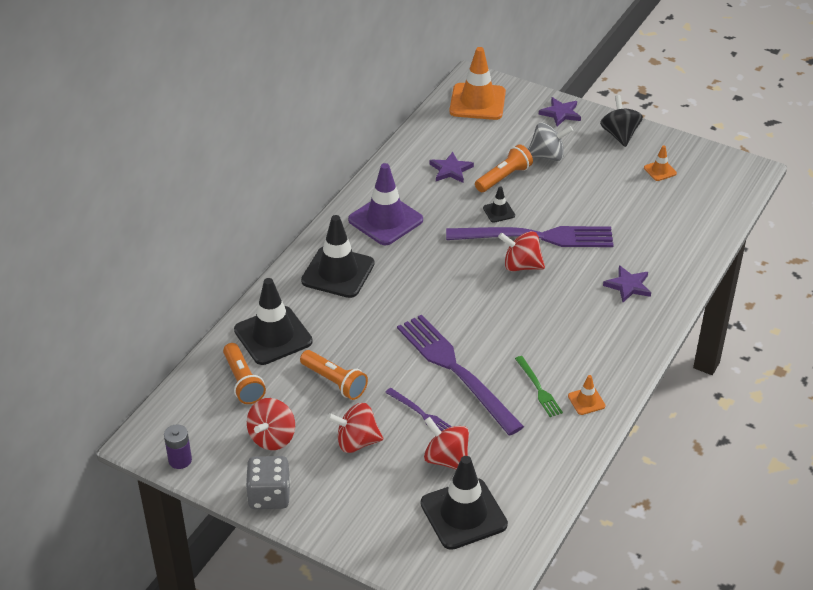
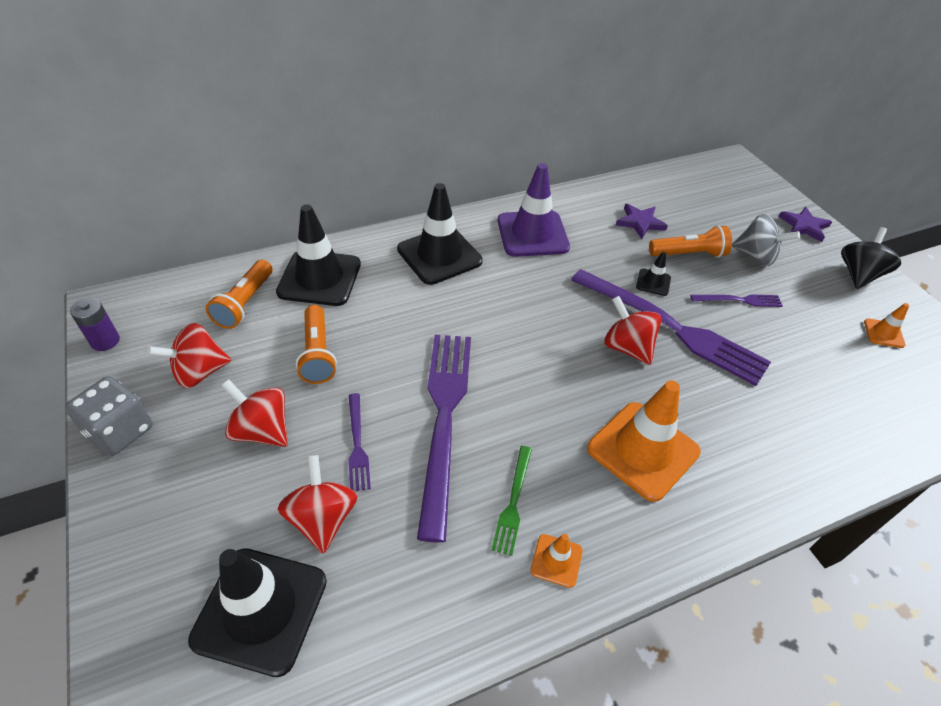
camera: 35 degrees right, 5 degrees up
(477, 102) = (722, 180): orange traffic cone -> orange traffic cone (643, 450)
(561, 195) = (739, 300): none -> purple fork
(628, 286) = (739, 442): purple star -> none

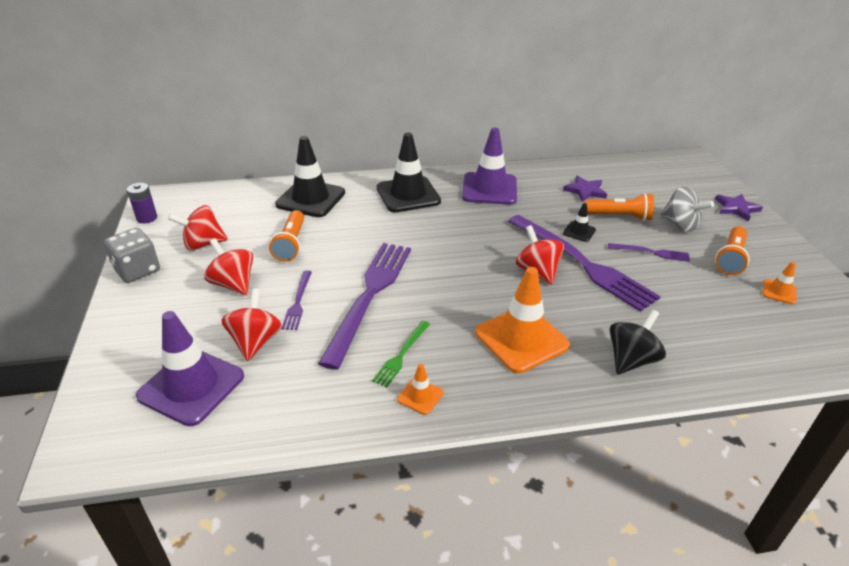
camera: 15 degrees right, 10 degrees down
(245, 303) = (250, 207): orange flashlight -> orange flashlight (730, 258)
(260, 610) = (191, 386): black traffic cone -> purple traffic cone
(858, 275) = (774, 248): black spinning top -> black spinning top (631, 360)

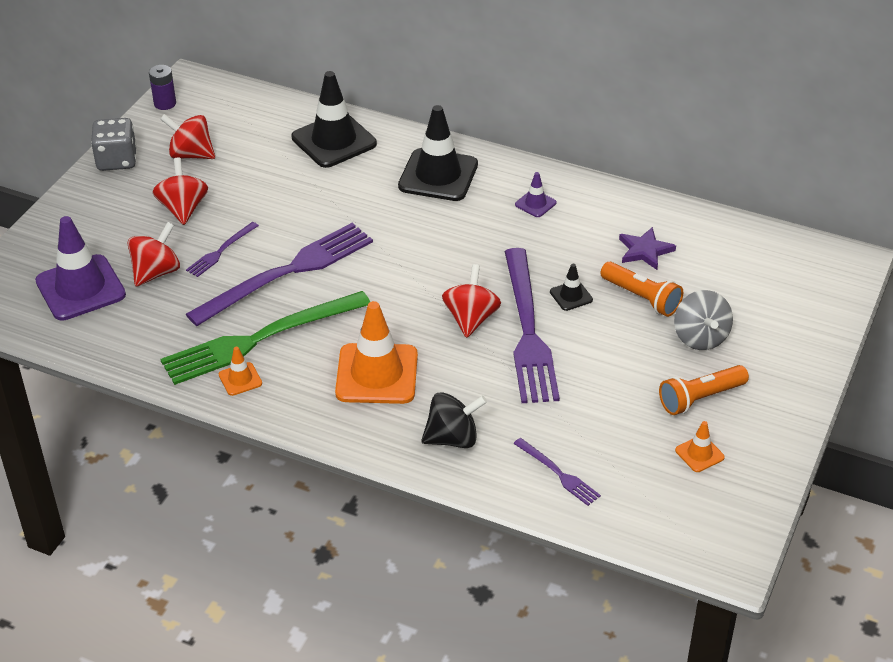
camera: 35 degrees right, 5 degrees up
(291, 244) = (267, 187): orange flashlight -> none
(401, 355) = (260, 339): green fork -> green fork, size x2.20
(489, 189) = (535, 204): purple traffic cone -> purple traffic cone, size x0.46
(651, 252) = (619, 353): purple fork -> purple fork (558, 473)
(736, 208) = (802, 349): purple star -> none

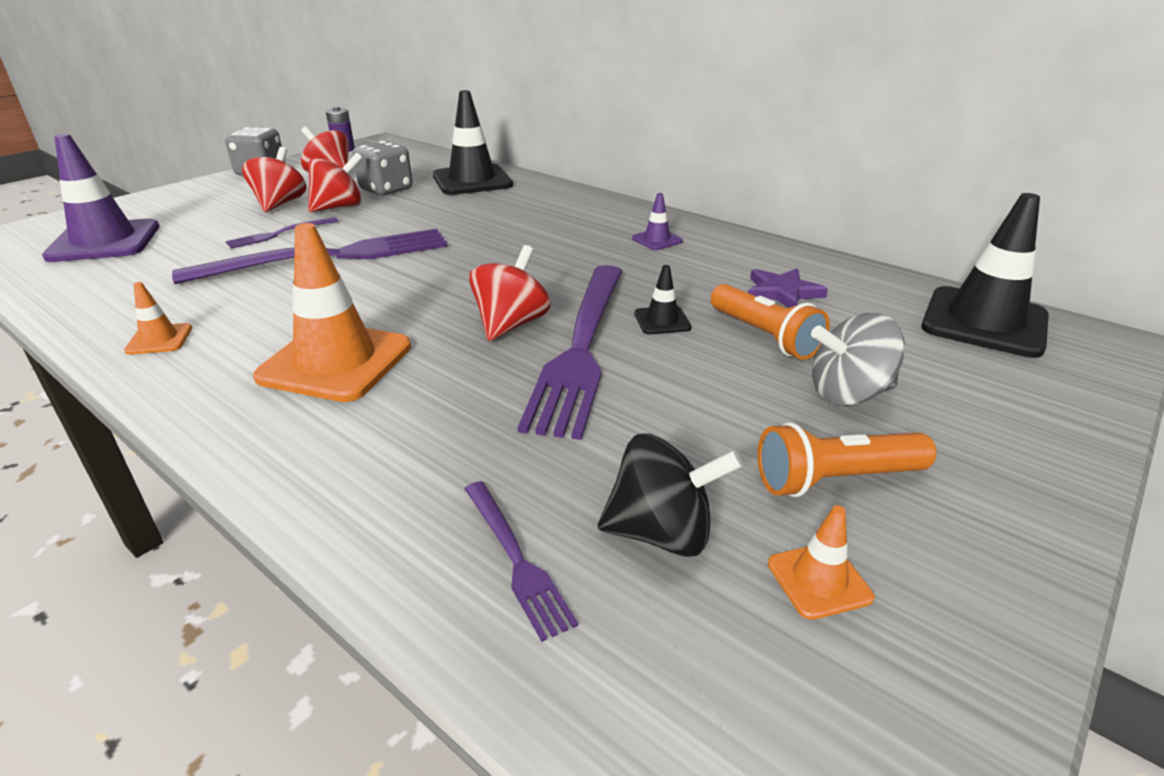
camera: 15 degrees right, 10 degrees down
(156, 272) = (194, 240): red spinning top -> red spinning top (339, 207)
(260, 339) = (232, 306): green fork -> none
(263, 169) = (386, 189): none -> grey dice
(438, 175) = (559, 210): black traffic cone -> black traffic cone (984, 322)
(452, 438) = (372, 462): black spinning top -> black spinning top (661, 533)
(700, 337) = (848, 394): grey spinning top -> grey spinning top turned 75 degrees clockwise

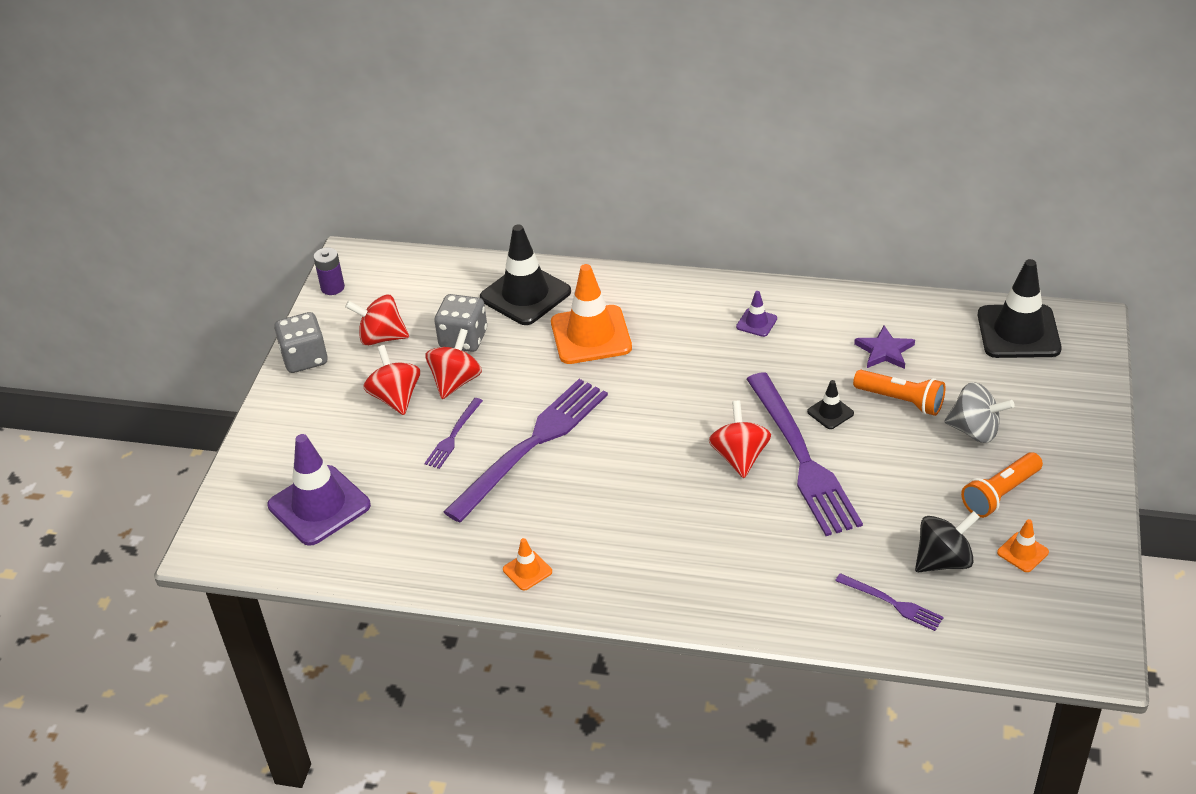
camera: 25 degrees left, 10 degrees up
(336, 362) = (667, 536): orange traffic cone -> orange traffic cone (591, 335)
(848, 394) = (975, 430): grey spinning top -> grey spinning top turned 120 degrees counterclockwise

